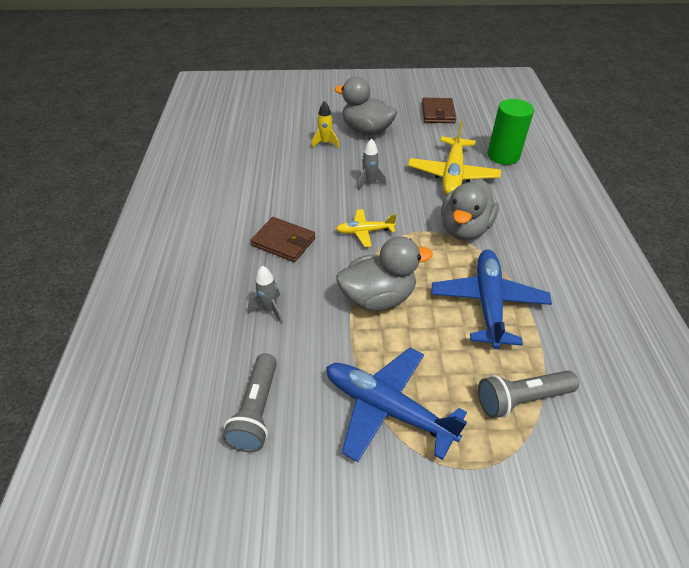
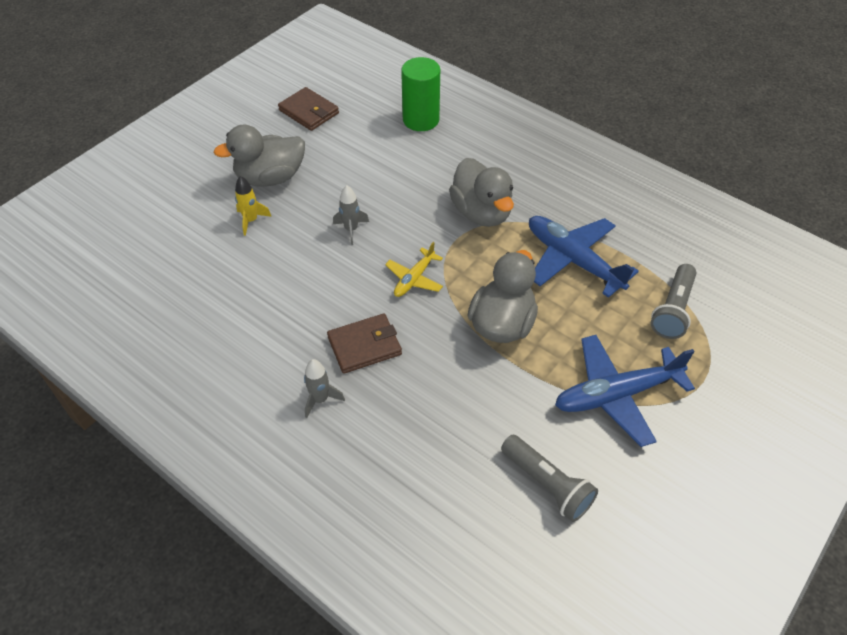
camera: 50 degrees left, 5 degrees up
(269, 310) = (442, 409): grey rocket -> grey rocket (320, 399)
(452, 175) = (407, 169): yellow plane -> none

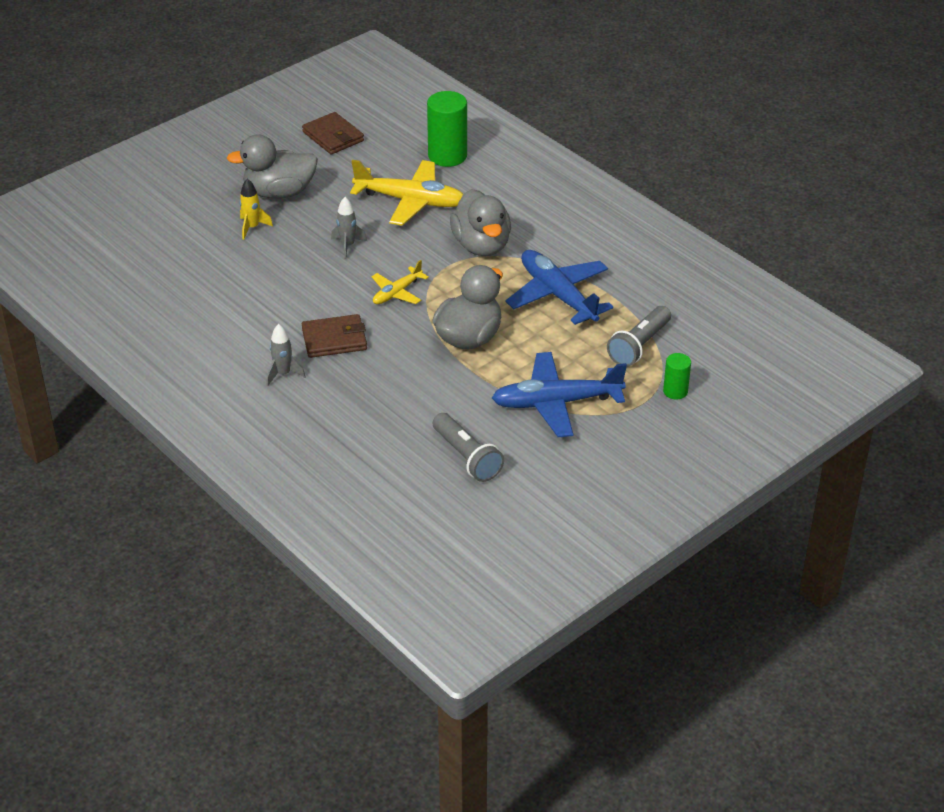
camera: 10 degrees right, 10 degrees down
(399, 172) = (411, 201): none -> yellow plane
(729, 361) = (675, 391): none -> green cylinder

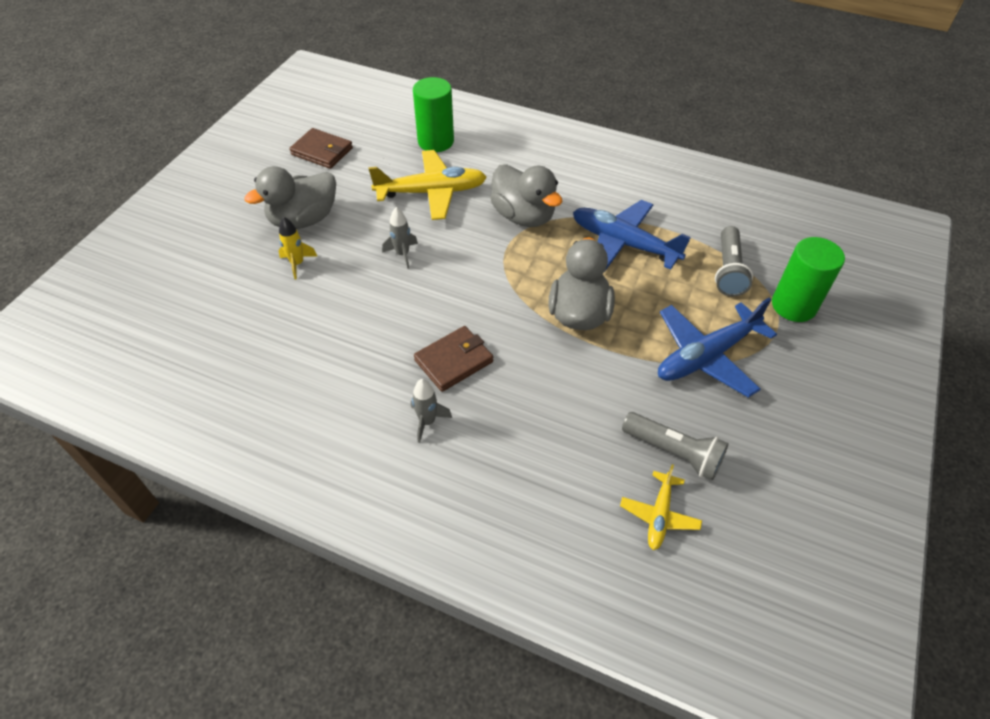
camera: 25 degrees left, 10 degrees up
(397, 293) = (480, 288): yellow plane -> yellow plane (659, 515)
(675, 391) = (793, 306): green cylinder -> green cylinder, size x1.84

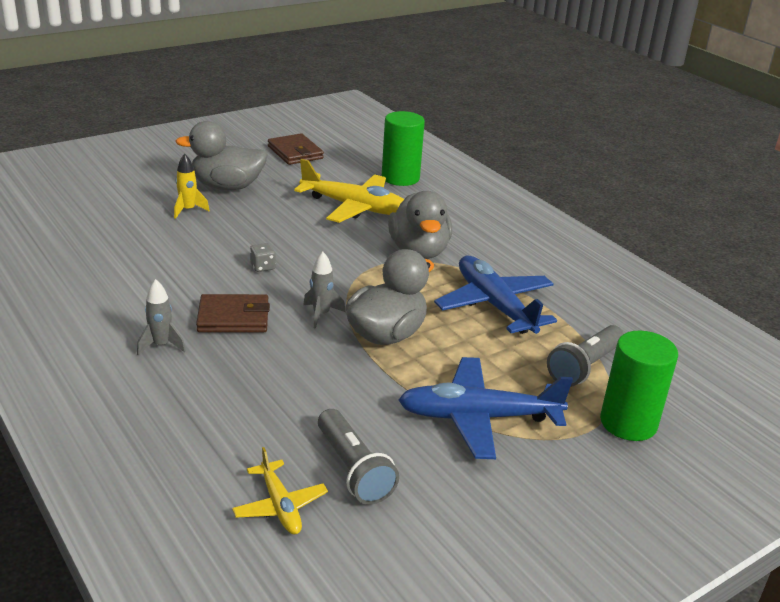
camera: 30 degrees right, 20 degrees down
(402, 254) = (279, 236): grey rocket -> grey rocket (321, 314)
(423, 295) = (263, 267): none -> grey dice
(659, 515) = (280, 506): yellow plane -> yellow plane turned 75 degrees counterclockwise

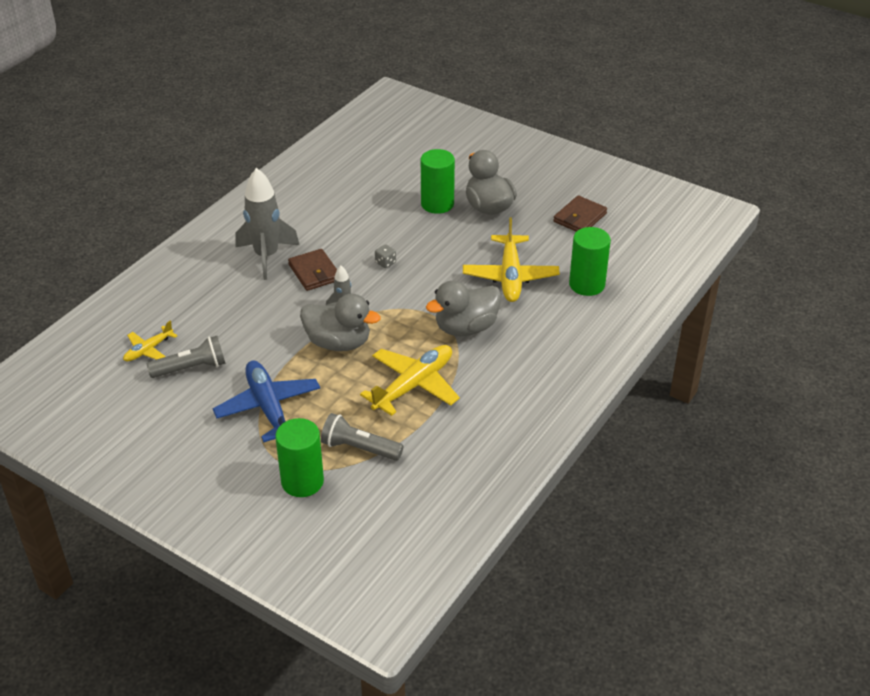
camera: 70 degrees right, 10 degrees up
(161, 345) = (267, 256): grey rocket -> grey rocket, size x2.08
(188, 210) = (437, 204): yellow rocket -> green cylinder
(354, 469) = (191, 368): grey flashlight -> grey flashlight turned 150 degrees counterclockwise
(494, 305) = (414, 385): blue plane -> yellow plane

